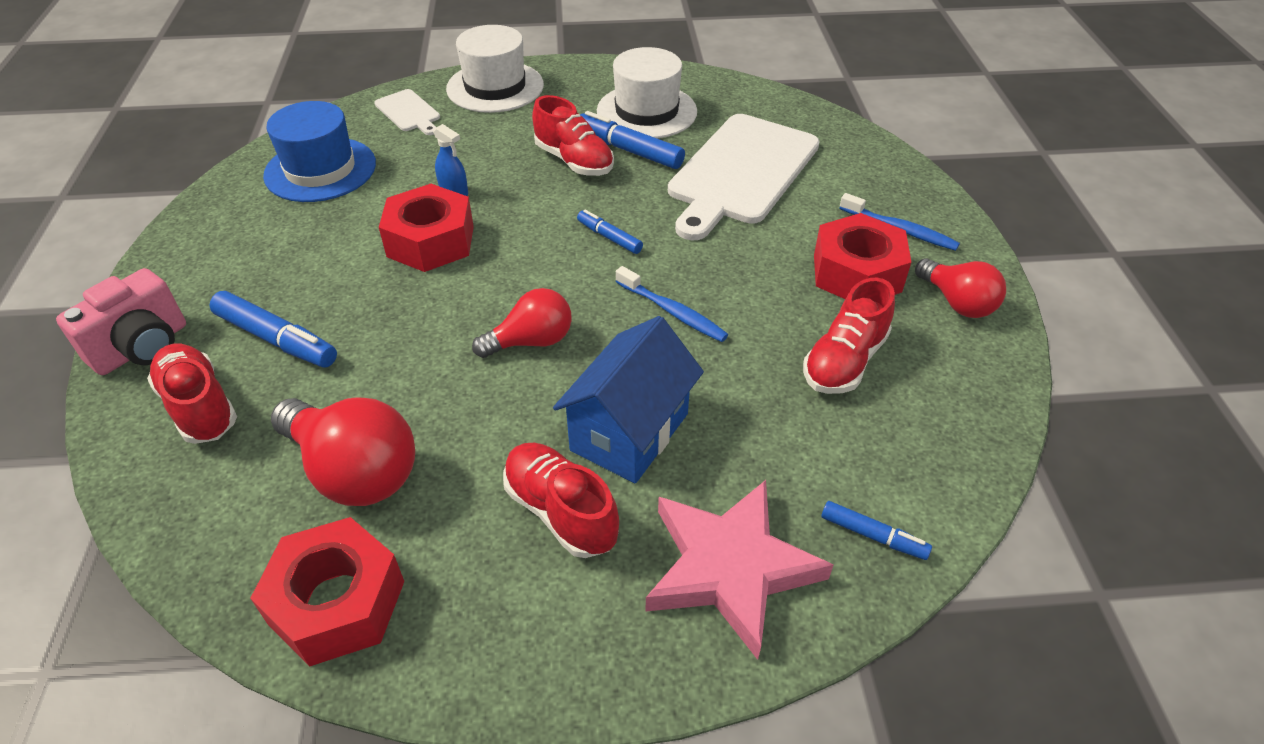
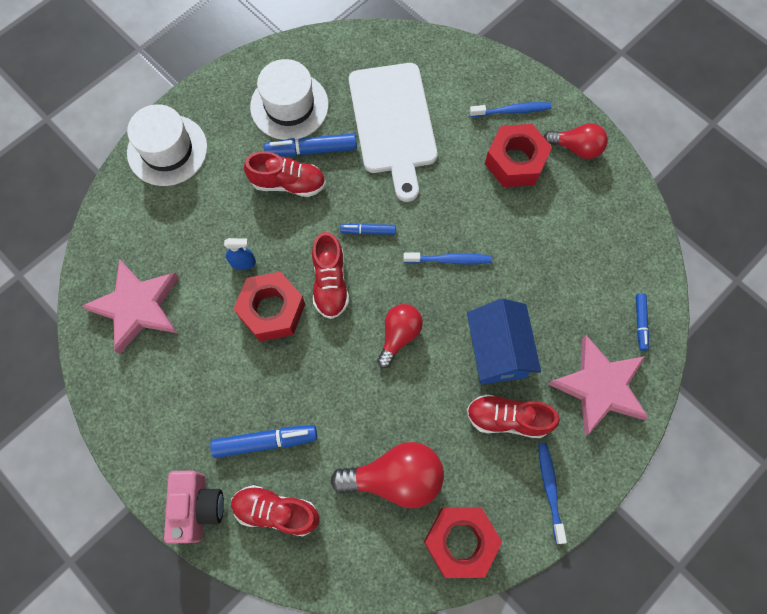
camera: 40 degrees left, 25 degrees up
(320, 169) = (137, 307): blue hat -> pink star
(409, 112) = (135, 215): white cutting board -> none
(522, 639) = (550, 489): none -> blue toothbrush
(844, 361) = (555, 229): red shoe -> red shoe (330, 283)
(873, 536) = (640, 323): blue marker -> blue marker turned 105 degrees clockwise

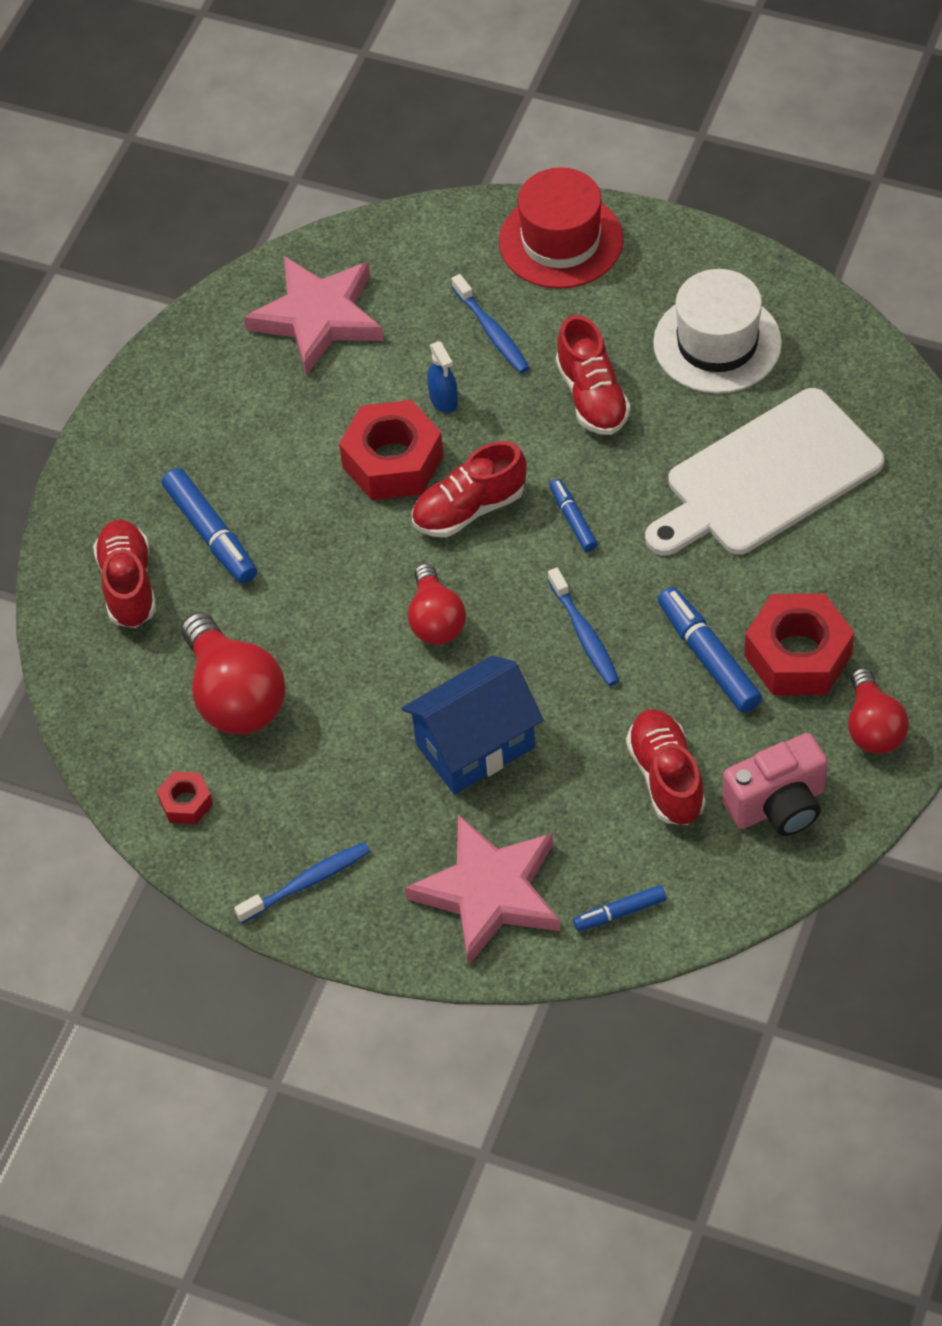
camera: 70 degrees right, 15 degrees down
(167, 150) = (561, 241): white hat -> red hat
(198, 507) = (94, 501): pink camera -> pink camera (778, 805)
(311, 150) = (661, 400): blue marker -> blue marker (708, 657)
(399, 335) = (435, 620): red light bulb -> red light bulb turned 75 degrees clockwise
(460, 541) = (186, 803): red nut -> red nut, size x0.50
(507, 419) = (382, 795): red shoe -> red shoe (666, 777)
(512, 111) = (885, 618): blue toothbrush -> blue toothbrush (491, 331)

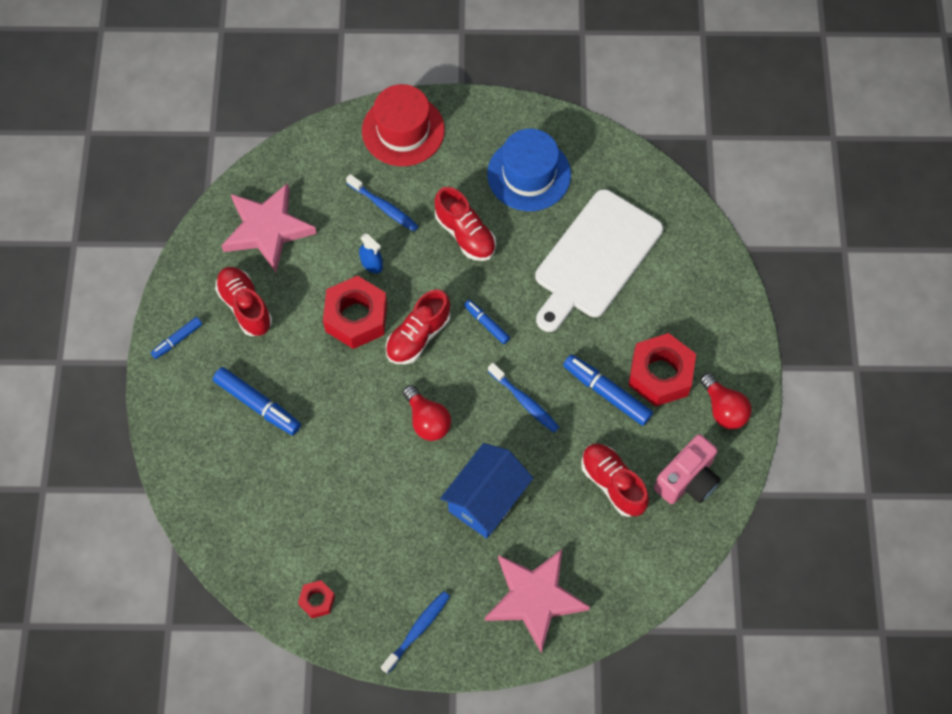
camera: 25 degrees left, 10 degrees up
(128, 584) = (217, 458): red shoe -> red shoe (245, 306)
(234, 696) = (318, 515): red light bulb -> none
(620, 913) = (620, 585): blue marker -> blue marker (177, 340)
(717, 343) = (529, 174): white hat -> blue hat

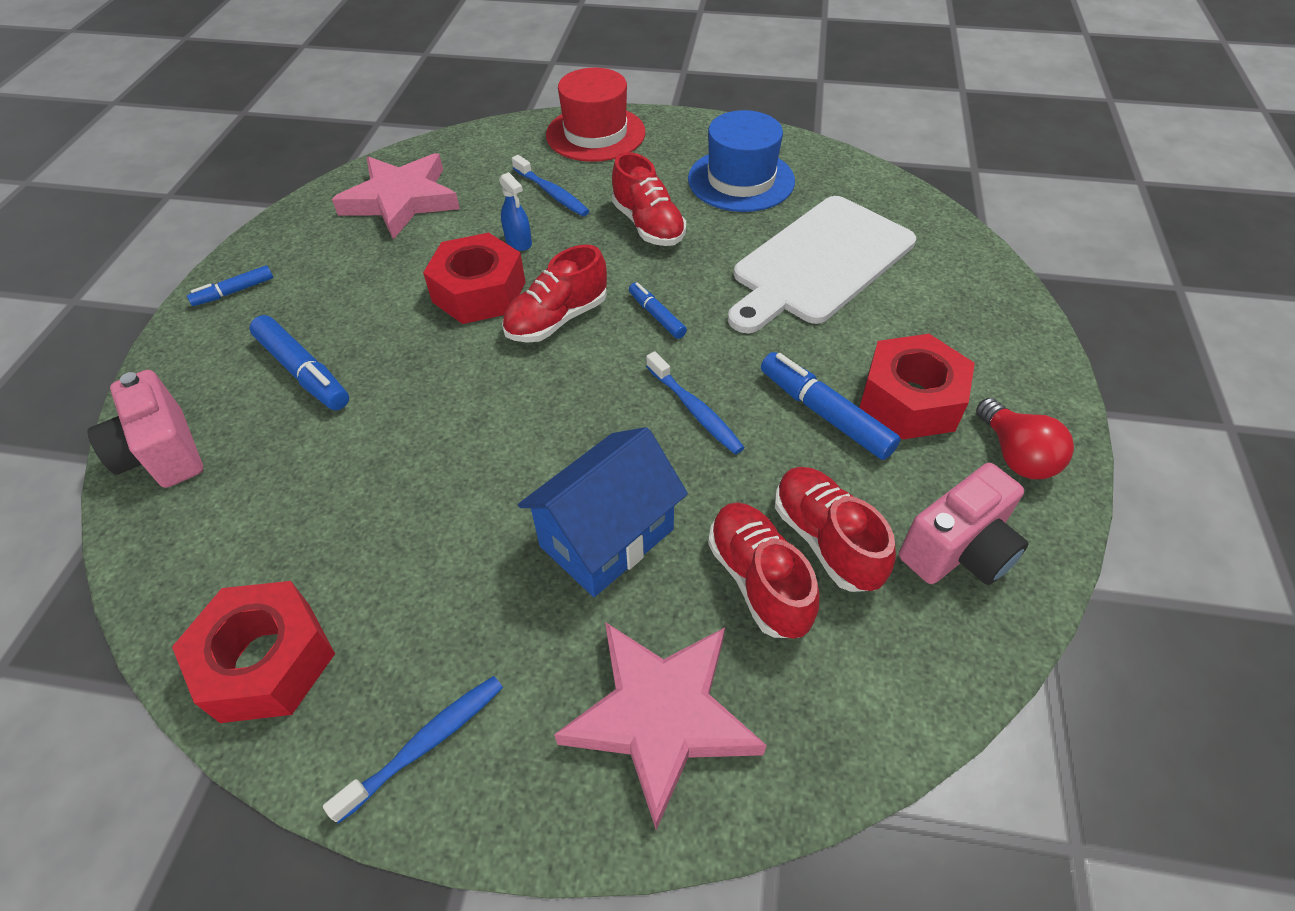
camera: 10 degrees right, 15 degrees down
(193, 480) = (163, 453): none -> pink camera
(245, 306) = (338, 267): red shoe -> red shoe (758, 580)
(317, 600) = (267, 661): red nut -> red nut, size x2.01
(427, 420) = (541, 418): red light bulb -> none

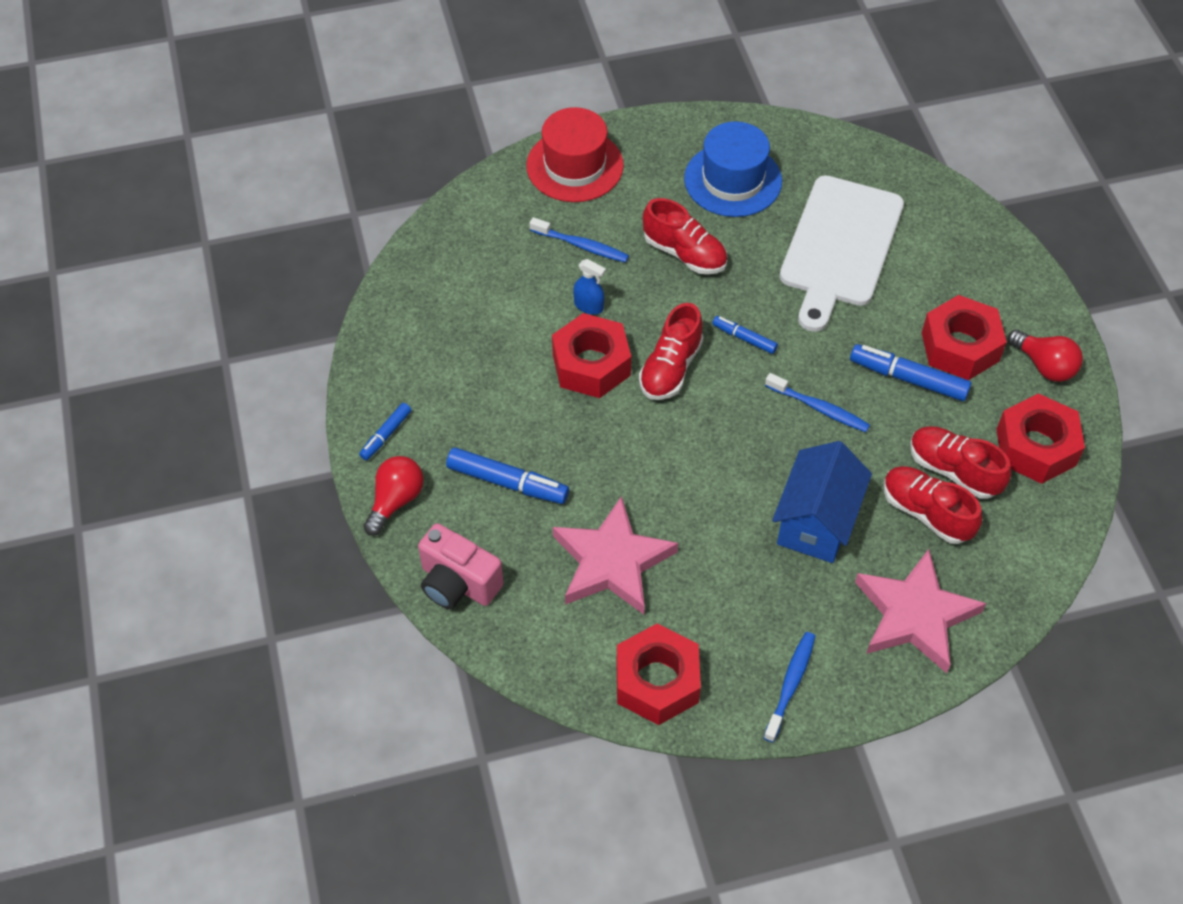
camera: 25 degrees left, 5 degrees up
(185, 352) = (395, 501): none -> red light bulb
(401, 200) = (454, 296): pink star -> pink star (612, 562)
(958, 550) = (1035, 447): pink camera -> red nut

